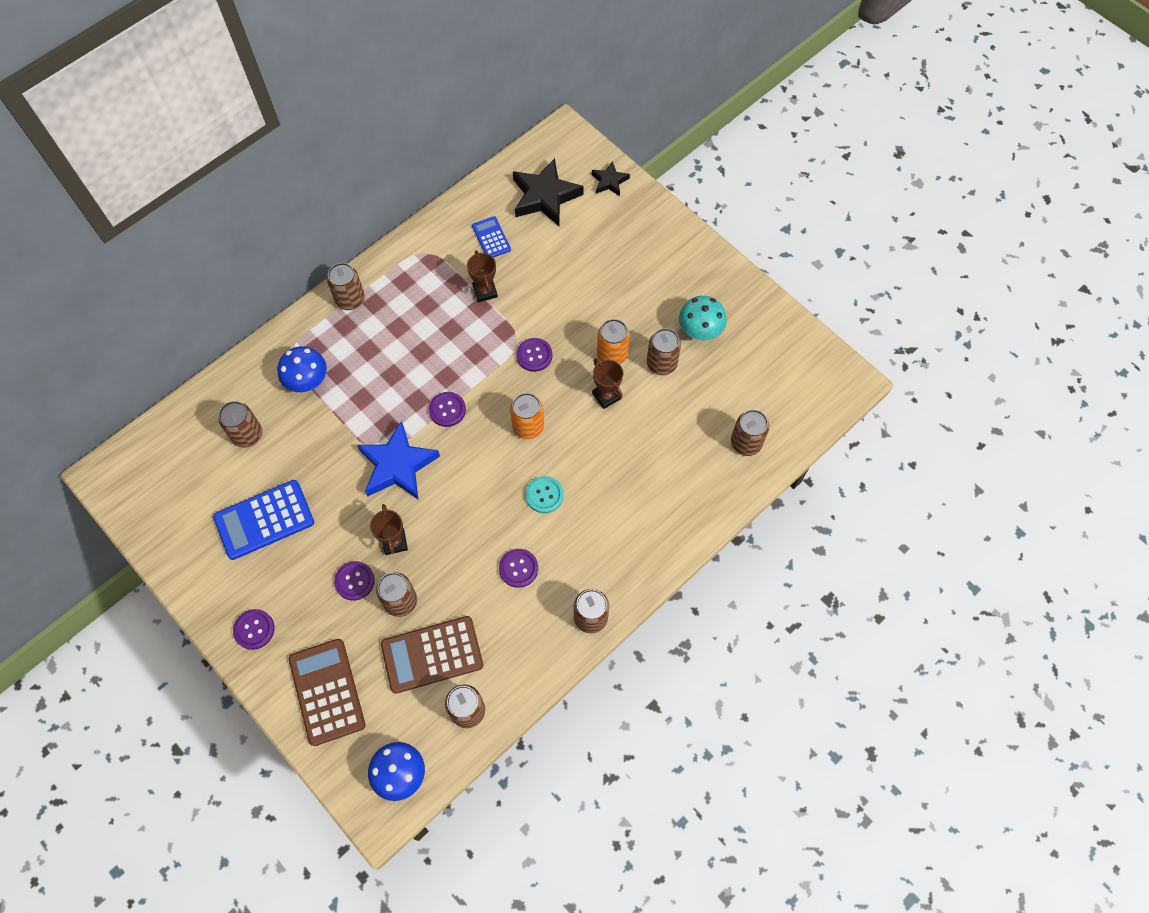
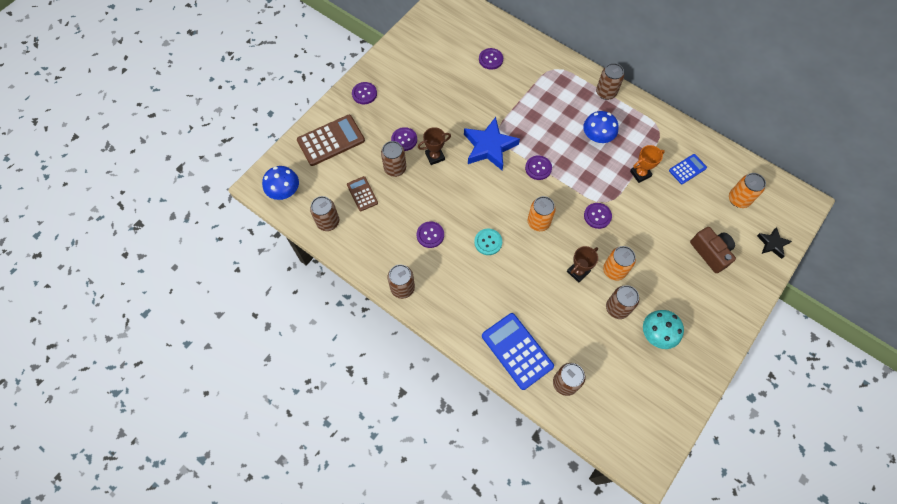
camera: 80 degrees right, 0 degrees up
(247, 435) = (490, 59): brown can -> purple button
(264, 520) = (435, 82): blue calculator -> blue calculator (517, 351)
(307, 380) = (538, 82): blue mushroom -> blue mushroom (597, 137)
(432, 654) = (362, 194): brown calculator -> brown calculator, size x0.55
(485, 291) = (640, 174): brown trophy -> orange trophy
(545, 197) = (738, 199): black star -> orange can
(608, 246) = (710, 252): none -> brown camera

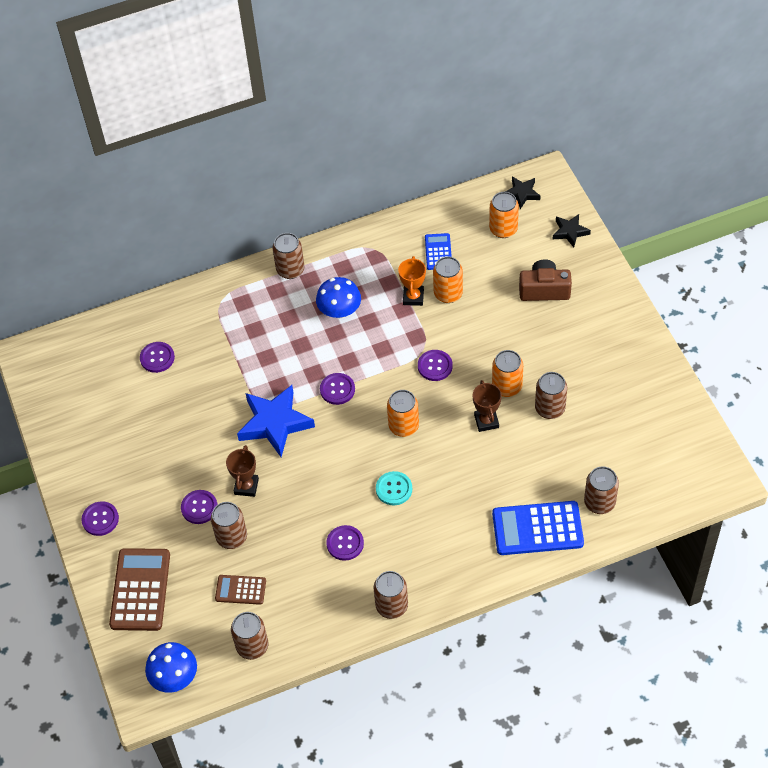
camera: 55 degrees left, 10 degrees down
(657, 334) = (599, 389): turquoise mushroom -> none
(659, 193) = (448, 294): none -> orange can
(777, 195) = (521, 194): none -> black star

